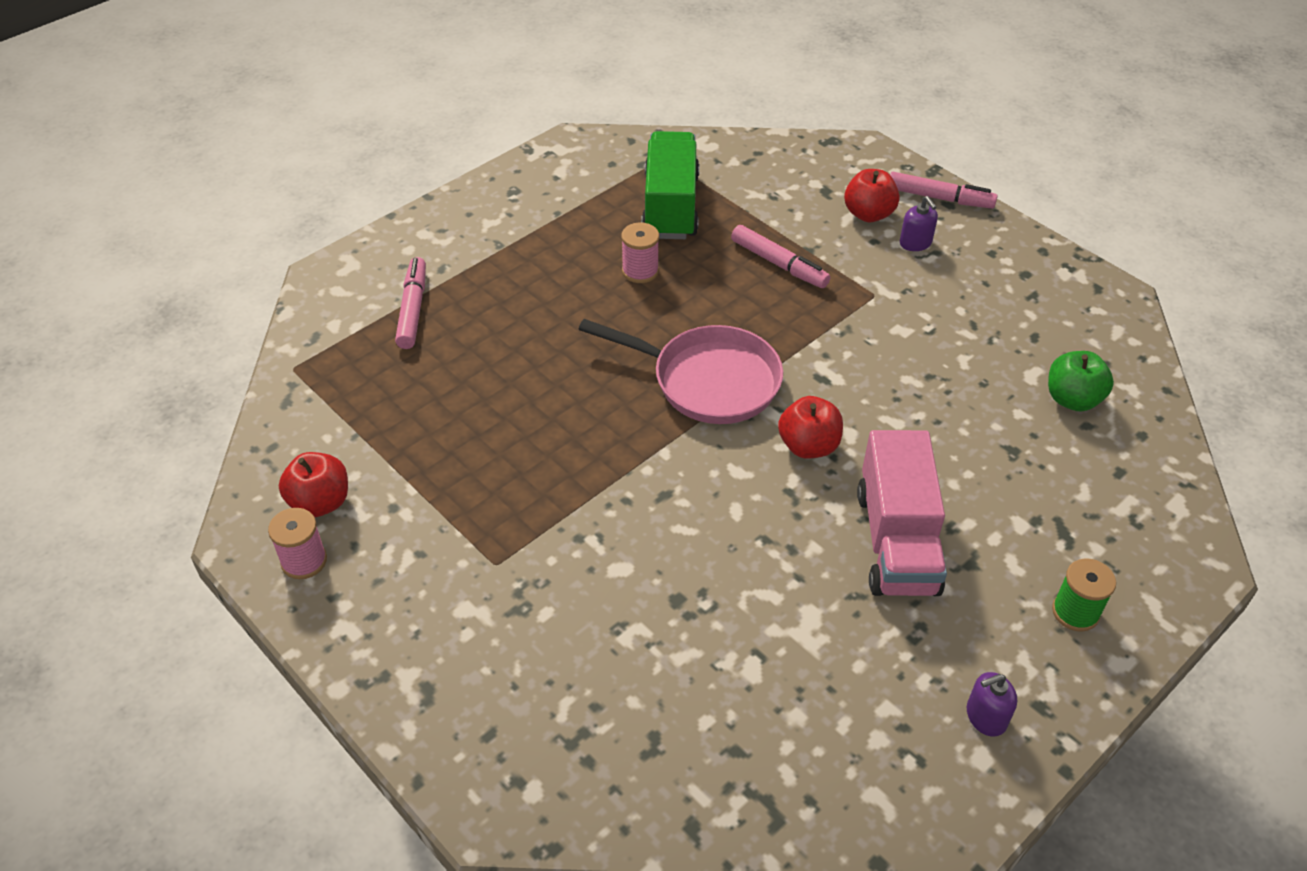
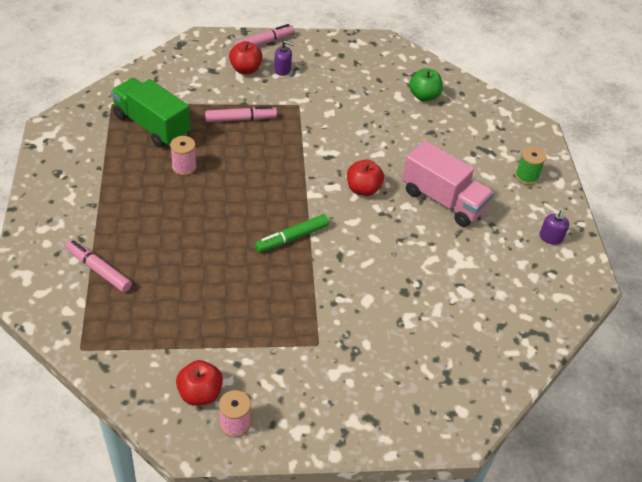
camera: 55 degrees left, 0 degrees up
(640, 431) = (292, 238): none -> green marker
(708, 381) = (287, 193): pink pan -> none

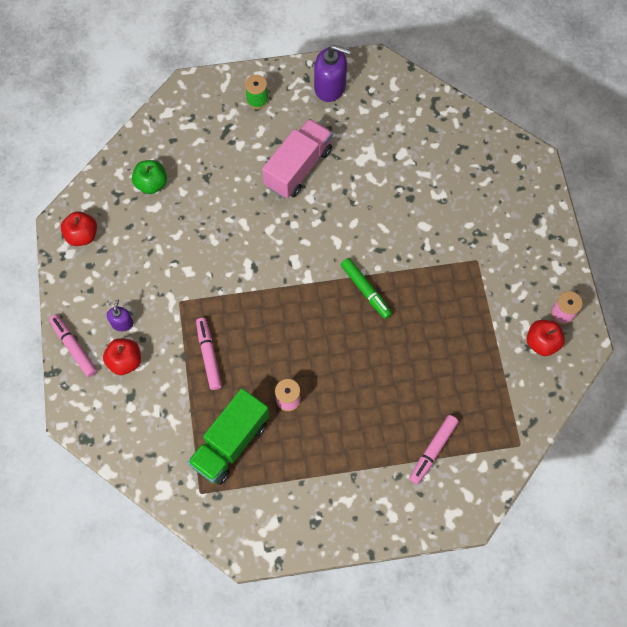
camera: 90 degrees left, 20 degrees up
(363, 189) = (294, 234): red apple -> red apple (82, 235)
(550, 237) = (330, 87): purple soap dispenser -> purple soap dispenser, size x1.87

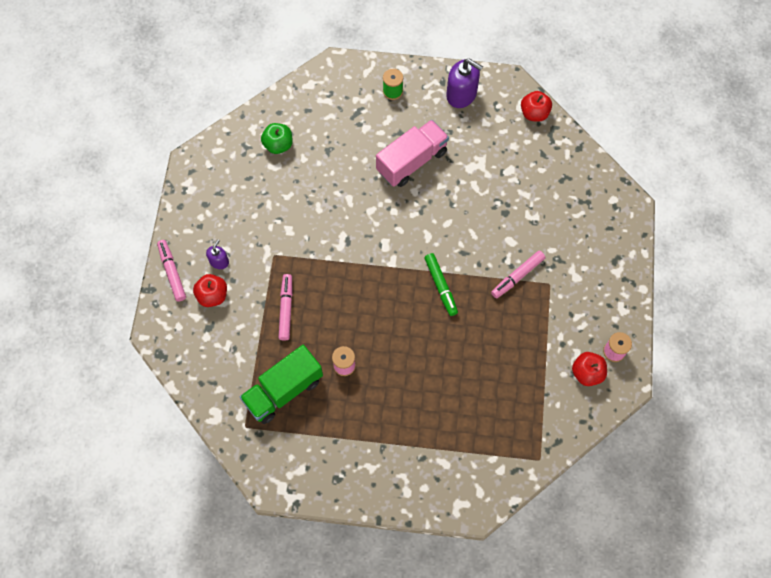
camera: 15 degrees right, 0 degrees up
(82, 235) = (206, 176): red apple -> red apple (534, 113)
(432, 450) = (459, 444): pink marker -> pink marker (517, 276)

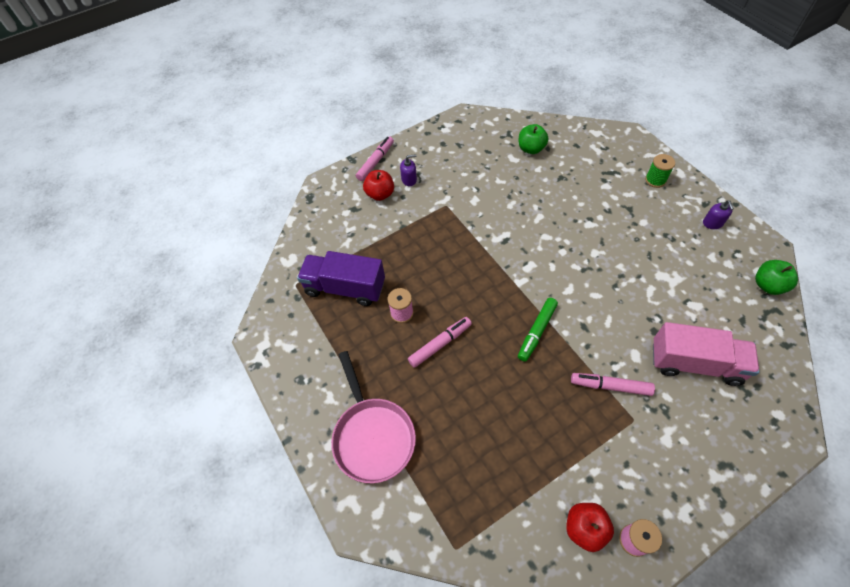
camera: 55 degrees right, 10 degrees down
(283, 390) = (345, 288): green truck -> purple truck
(286, 309) = (412, 242): pink marker -> pink marker (440, 344)
(412, 161) = (616, 233): pink truck -> pink truck (695, 363)
(425, 457) = (372, 436): none -> pink pan
(461, 94) = (712, 223): purple soap dispenser -> purple soap dispenser, size x0.54
(534, 113) = (768, 285): red apple -> green apple

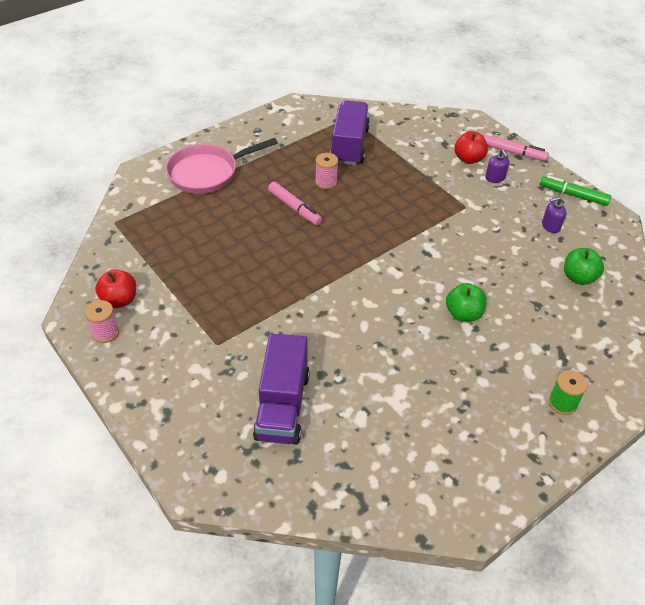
camera: 80 degrees right, 10 degrees down
(536, 331) = (313, 275): green marker -> green marker (573, 195)
(610, 386) = (254, 329): pink marker -> none
(695, 363) = (282, 405): pink truck -> purple truck
(712, 223) = (498, 459): purple soap dispenser -> purple soap dispenser (550, 226)
(768, 285) = (402, 506): green apple -> green apple (463, 314)

